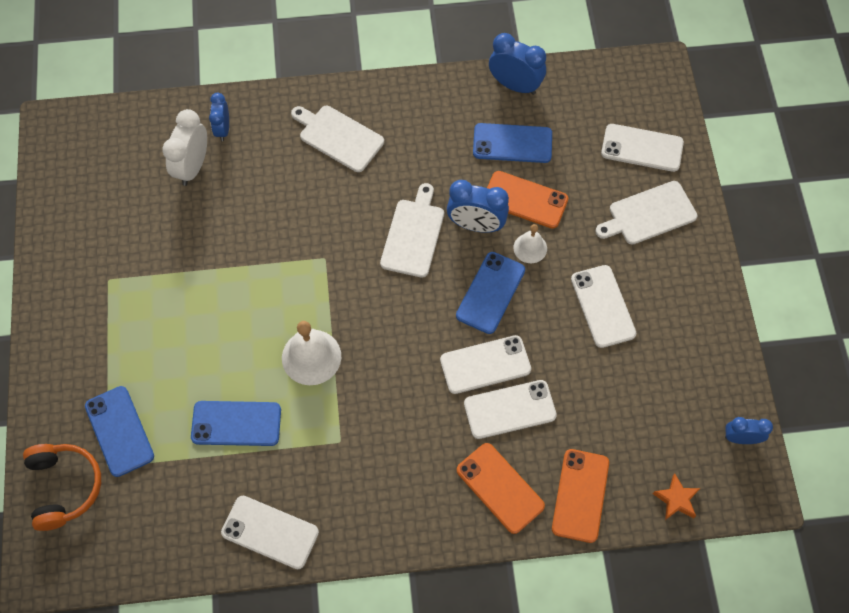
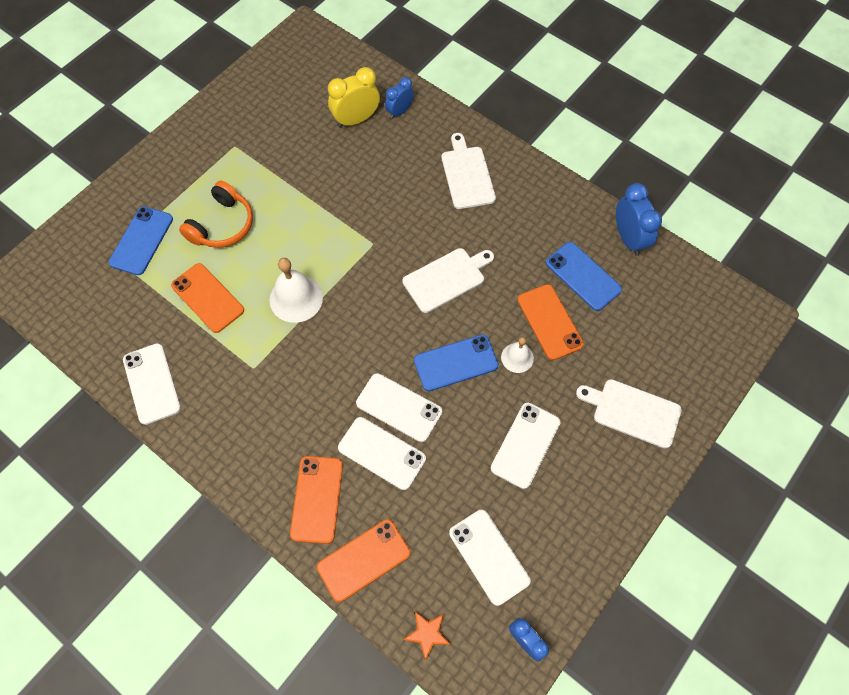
camera: 45 degrees right, 0 degrees up
(65, 487) = (79, 245): orange headphones -> orange headphones (223, 225)
(193, 167) = (356, 120): white clock -> yellow clock
(236, 424) = (207, 298): blue phone -> orange phone
(476, 225) = (496, 309): blue clock -> none
(642, 148) = (679, 360): white phone -> white phone (489, 556)

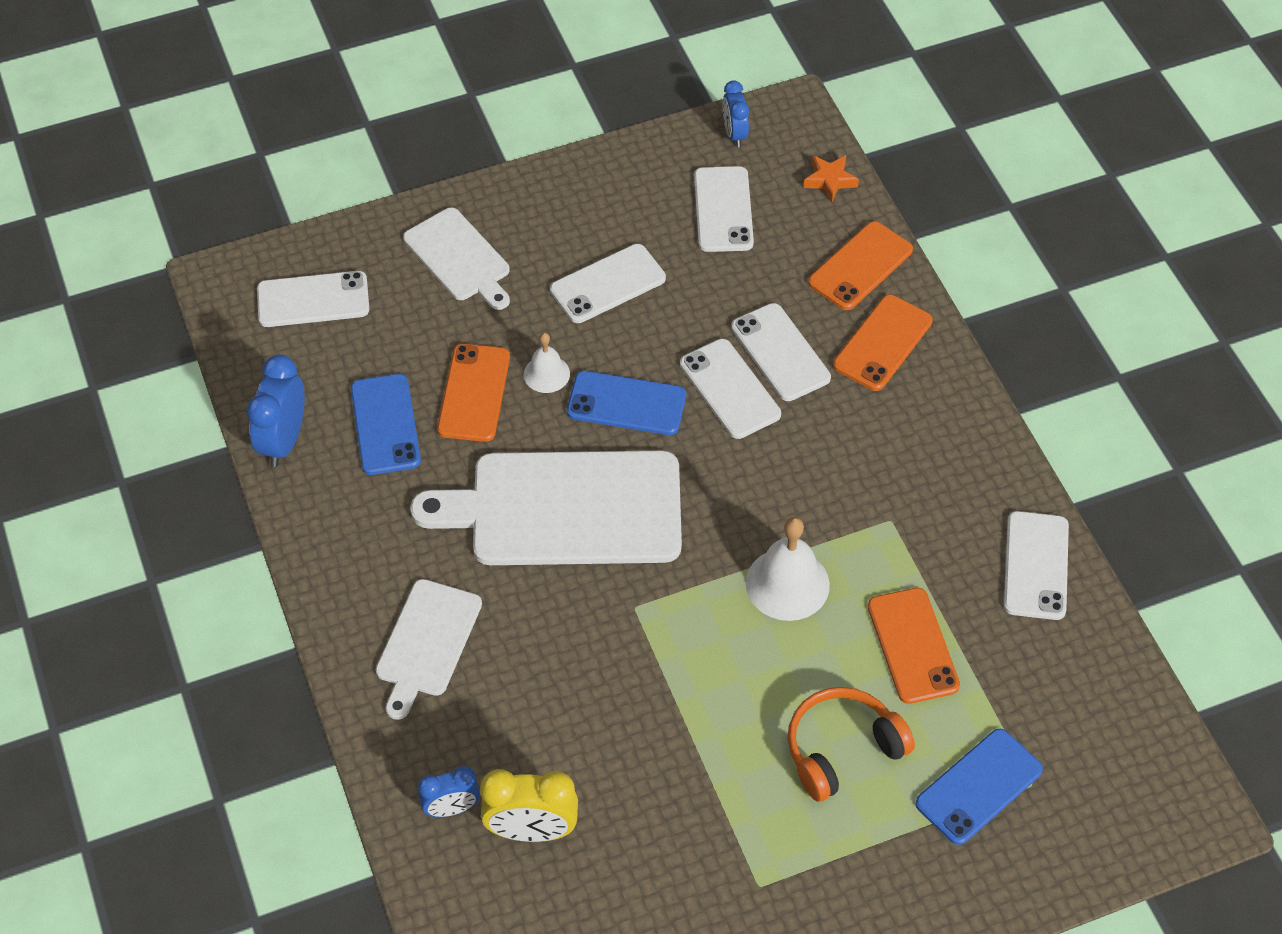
camera: 150 degrees left, 10 degrees down
(363, 560) = (860, 266): orange phone -> orange phone turned 45 degrees counterclockwise
(446, 278) = (565, 509): white cutting board -> white cutting board, size x1.81
(692, 332) = (313, 300): none -> white phone

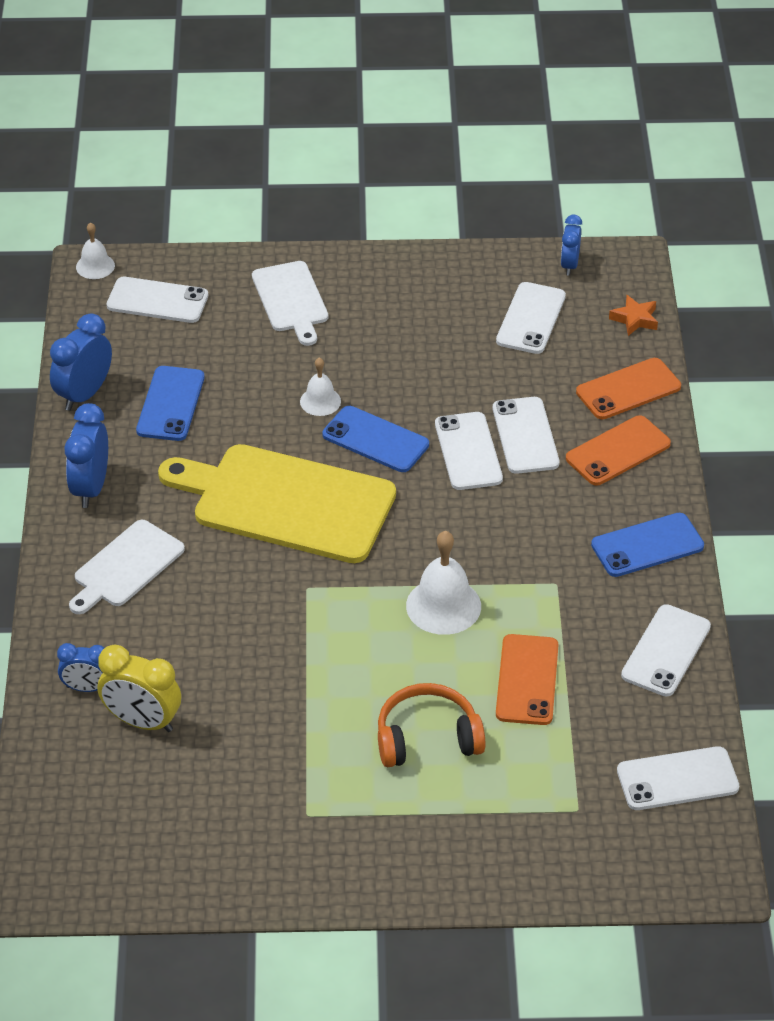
camera: 20 degrees right, 10 degrees down
(223, 275) = (95, 266): none -> white bell
(344, 556) = (91, 488): none -> blue clock
(474, 393) = (253, 400): orange phone -> none
(565, 509) = (285, 502): white cutting board -> yellow cutting board
(608, 284) = (404, 349): white phone -> white phone (677, 779)
(979, 787) = (530, 799): blue phone -> blue phone (647, 546)

